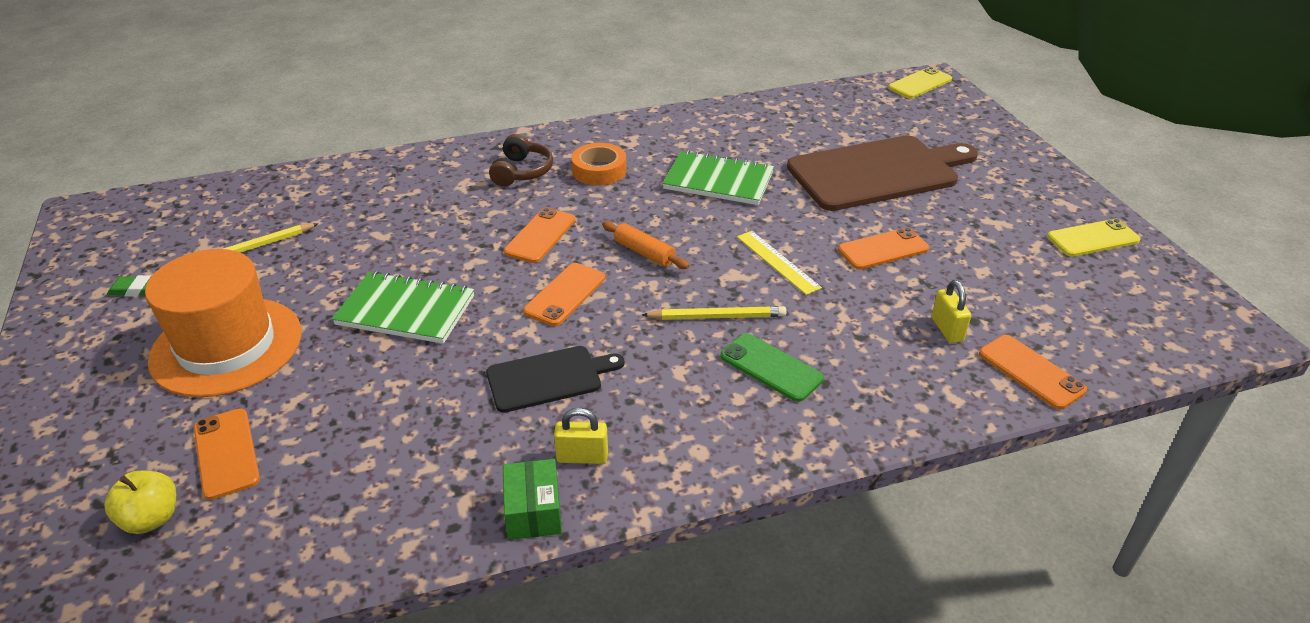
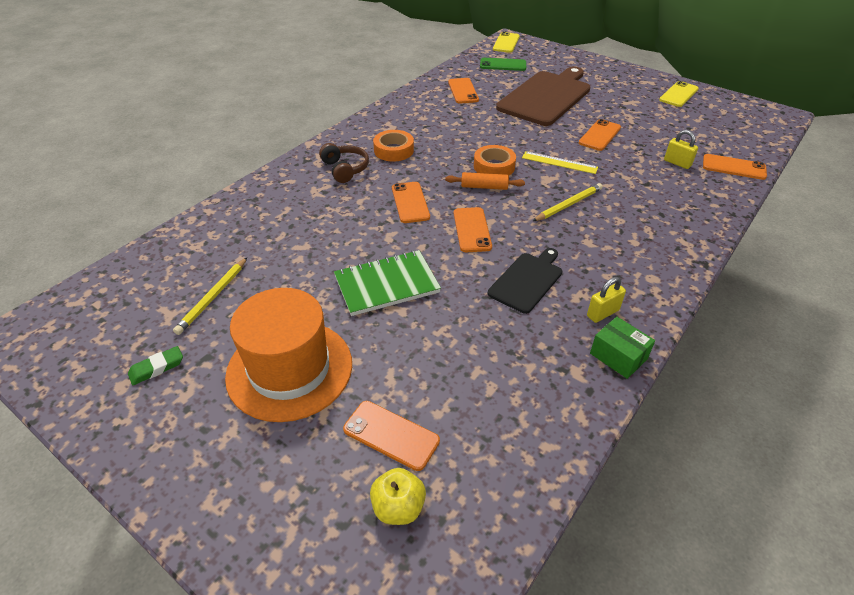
camera: 35 degrees left, 5 degrees up
(688, 234) = (494, 166): none -> orange tape
(718, 181) = (471, 131): green notebook -> none
(771, 367) = (628, 218): green phone -> green phone (503, 65)
(775, 128) = (463, 91): none -> orange phone

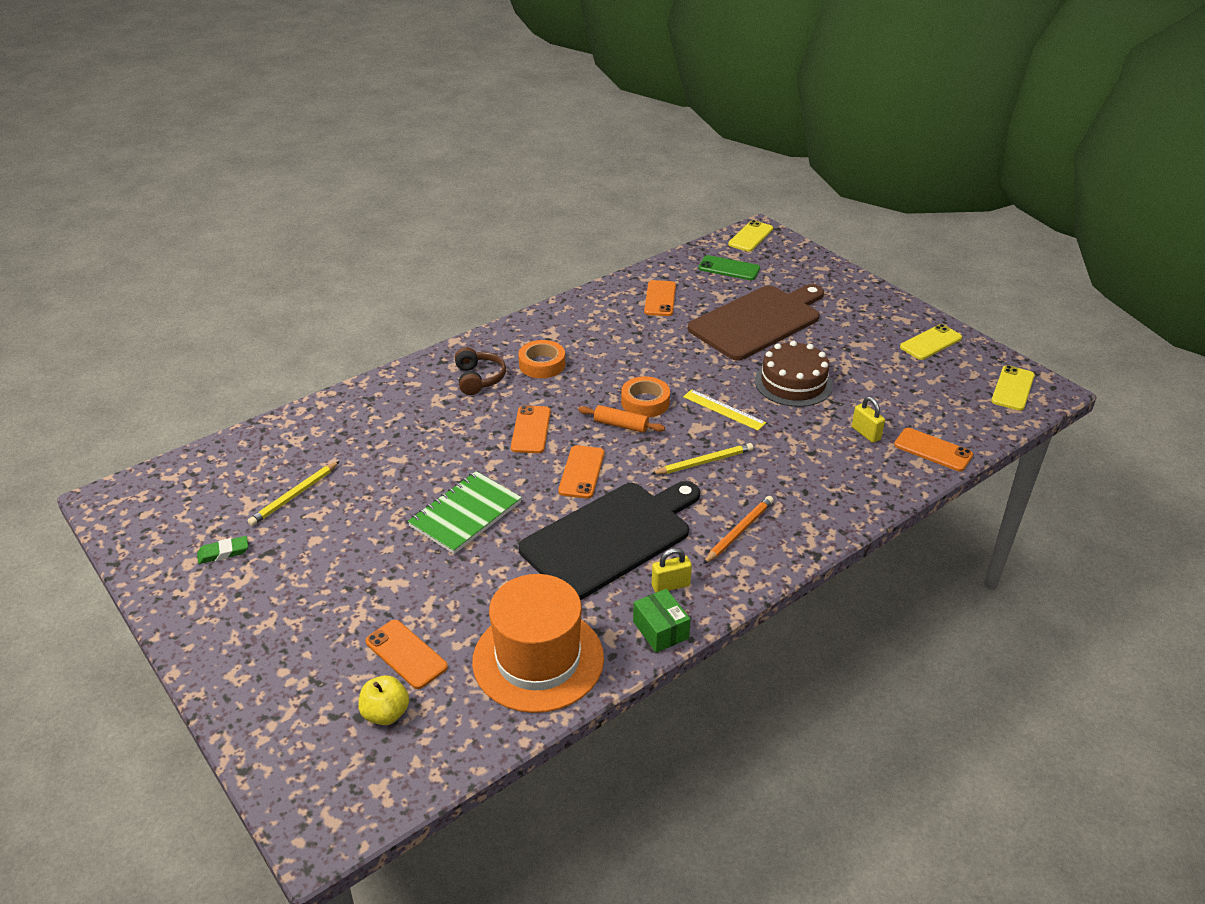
camera: 15 degrees right, 5 degrees down
(289, 369) = (339, 578): orange hat -> orange hat (538, 659)
(386, 284) = (465, 514): green notebook -> green notebook turned 45 degrees counterclockwise
(527, 280) = (611, 537): black cutting board -> black cutting board, size x1.88
(599, 135) = (793, 383): orange phone -> brown cake
(631, 255) = (739, 531): none -> orange pencil
(756, 116) = (1012, 388): none -> yellow phone

